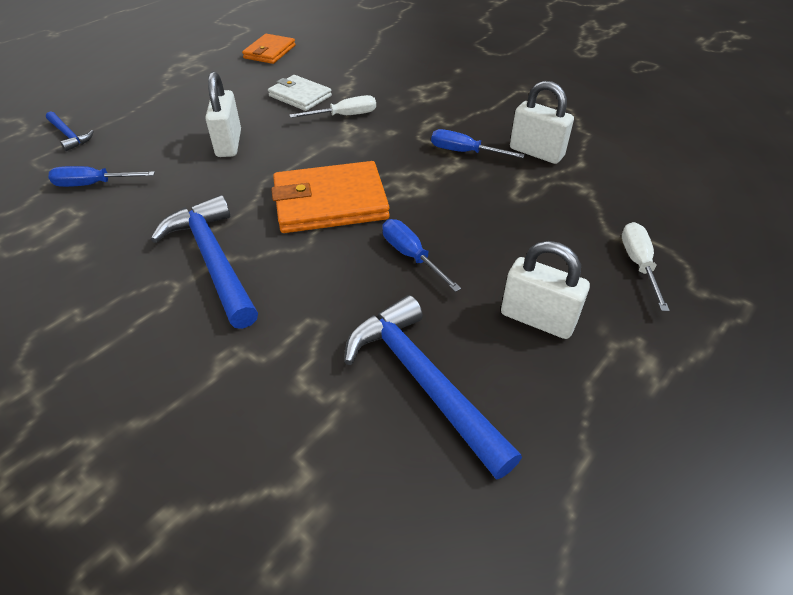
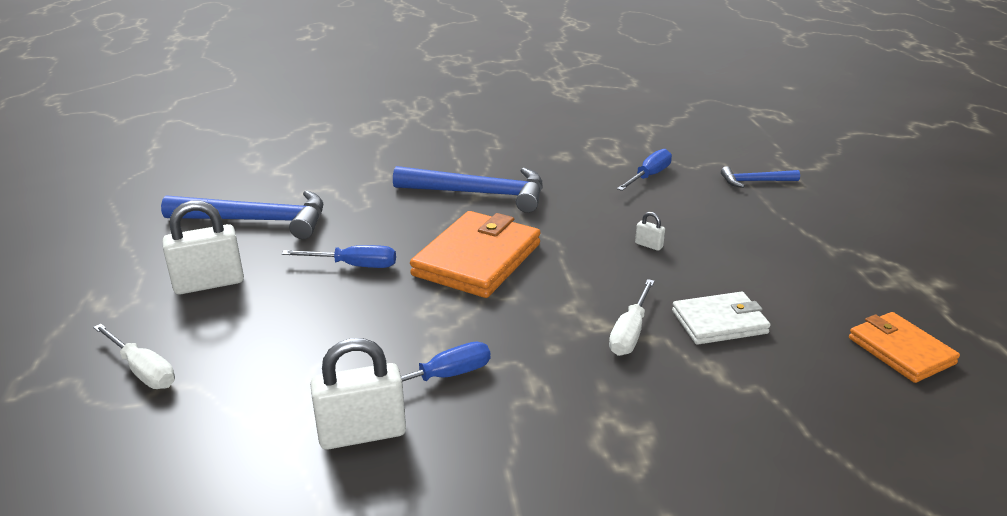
camera: 130 degrees right, 15 degrees down
(229, 143) = (648, 245): white padlock -> white padlock, size x0.44

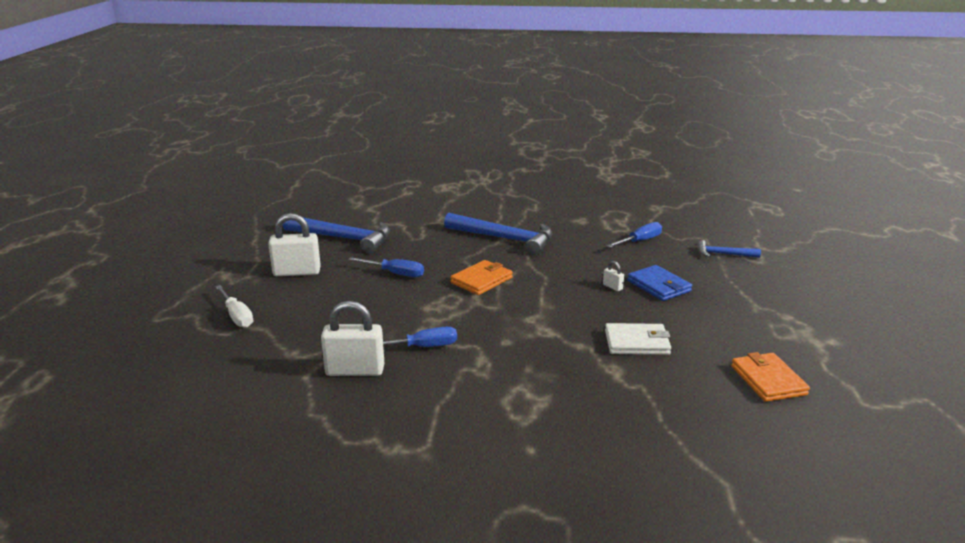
camera: 15 degrees right, 5 degrees down
(477, 259) = (481, 280): orange wallet -> orange wallet, size x0.61
(630, 332) = (566, 340): white screwdriver -> none
(703, 236) = (659, 286): none -> blue wallet

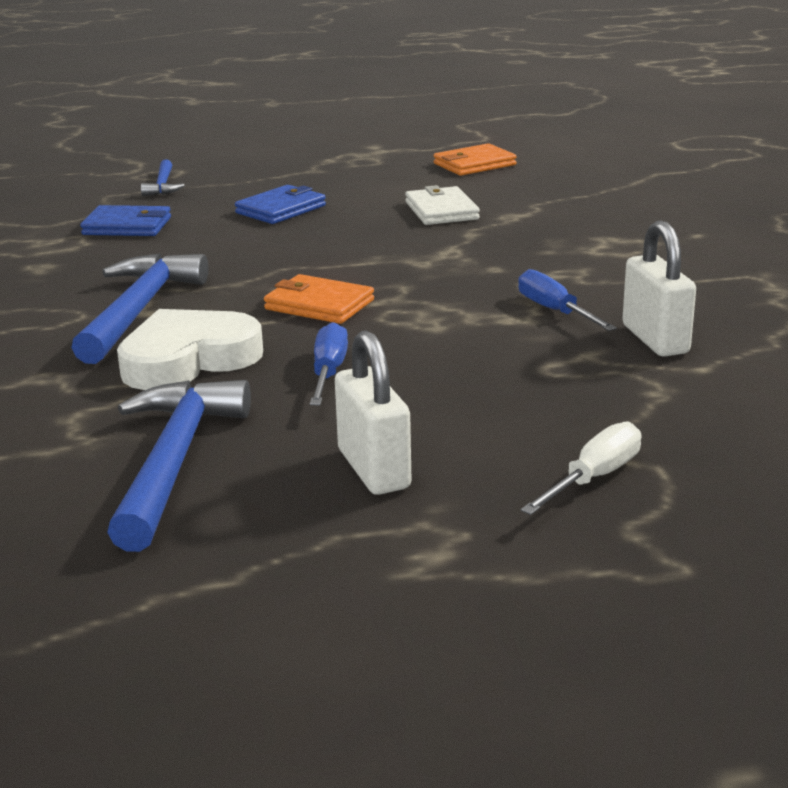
camera: 105 degrees left, 0 degrees up
(436, 246) = (188, 359): none -> white heart
(612, 287) = (297, 230): white padlock -> none
(640, 241) = (127, 226): blue screwdriver -> blue wallet

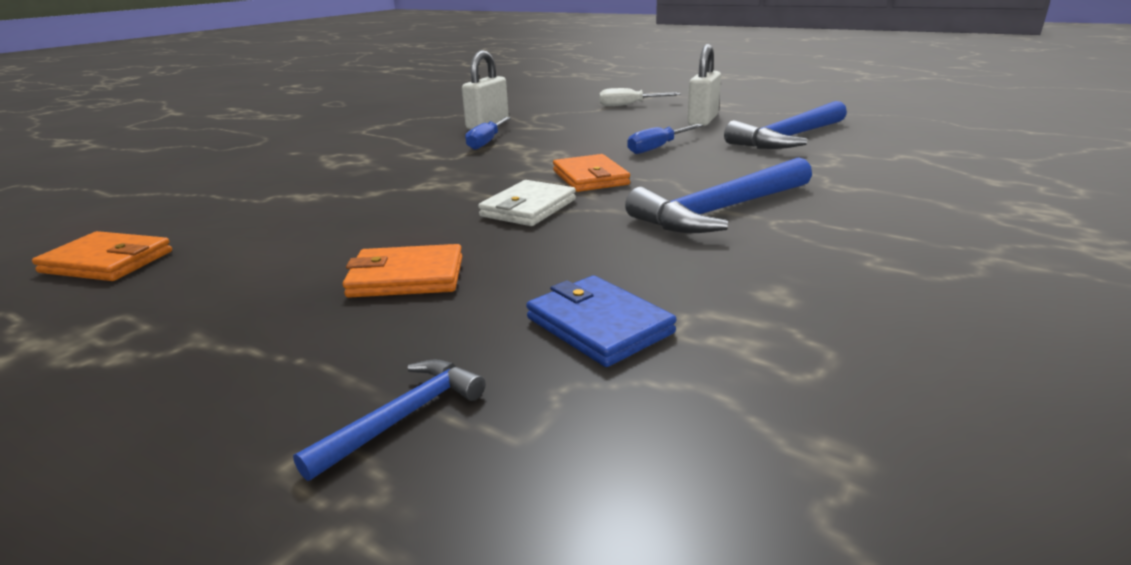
camera: 135 degrees left, 0 degrees up
(188, 359) = (727, 171): white heart -> none
(281, 209) = (406, 277): blue wallet -> orange wallet
(441, 211) = (320, 218): white wallet -> white wallet (528, 208)

